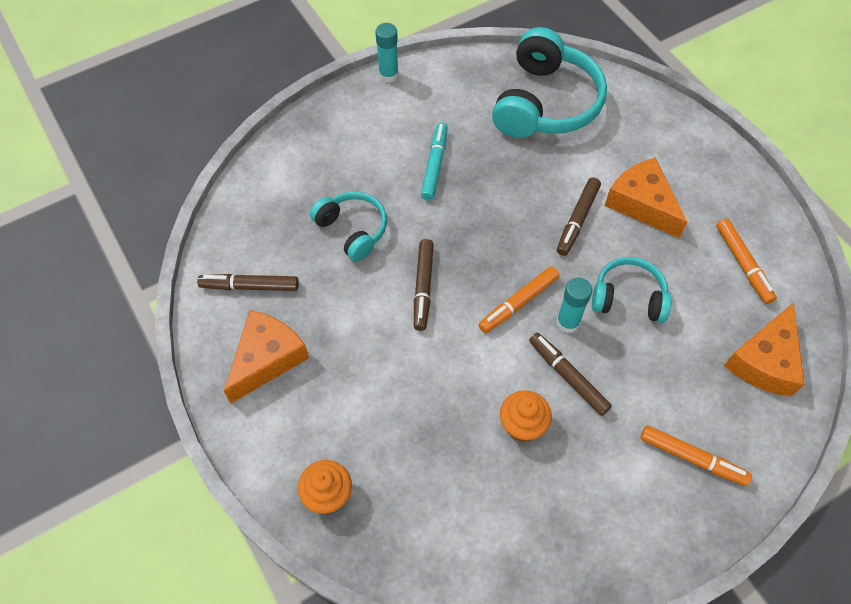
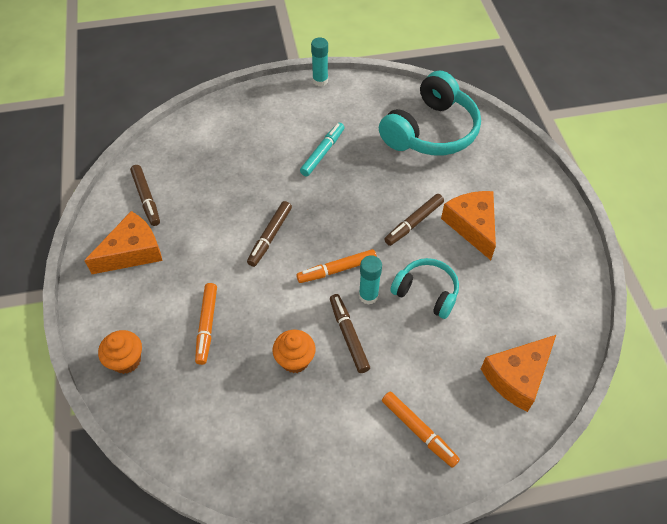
camera: 20 degrees right, 5 degrees down
(250, 286) = (146, 198): brown marker -> brown marker turned 135 degrees counterclockwise
(352, 230) = (239, 181): turquoise headphones -> none
(743, 264) = (535, 296): orange marker -> orange marker (207, 326)

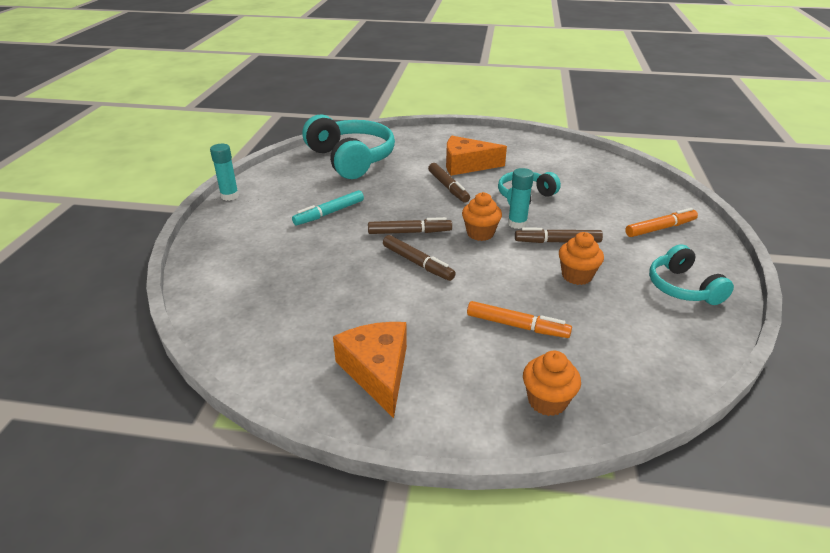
camera: 70 degrees left, 20 degrees down
(146, 198) = (295, 346): brown marker -> brown marker (409, 232)
(308, 455) = (682, 287): none -> turquoise headphones
(322, 153) = (329, 213): turquoise marker -> turquoise marker turned 90 degrees counterclockwise
(337, 270) = (480, 233): orange marker -> orange cupcake
(517, 376) = (615, 180): orange cheese -> none

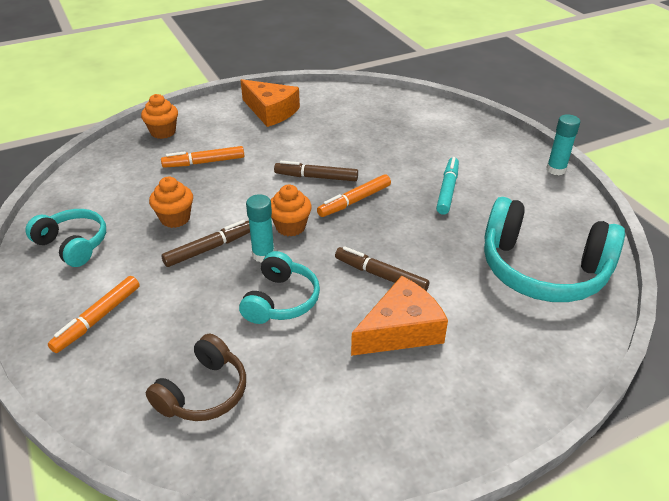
camera: 145 degrees right, 5 degrees up
(409, 232) = (354, 201): brown marker -> orange marker
(597, 178) = (204, 392): none -> brown headphones

